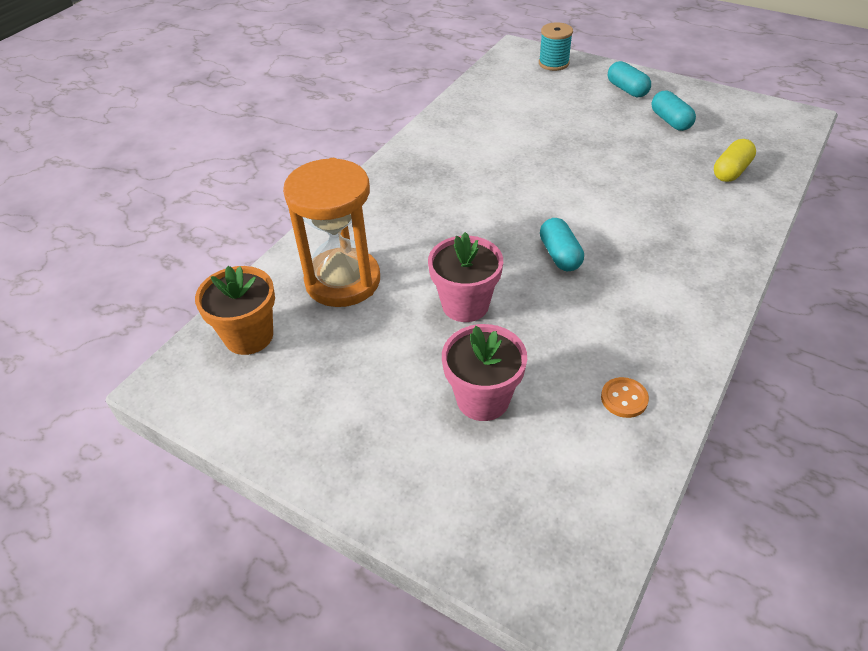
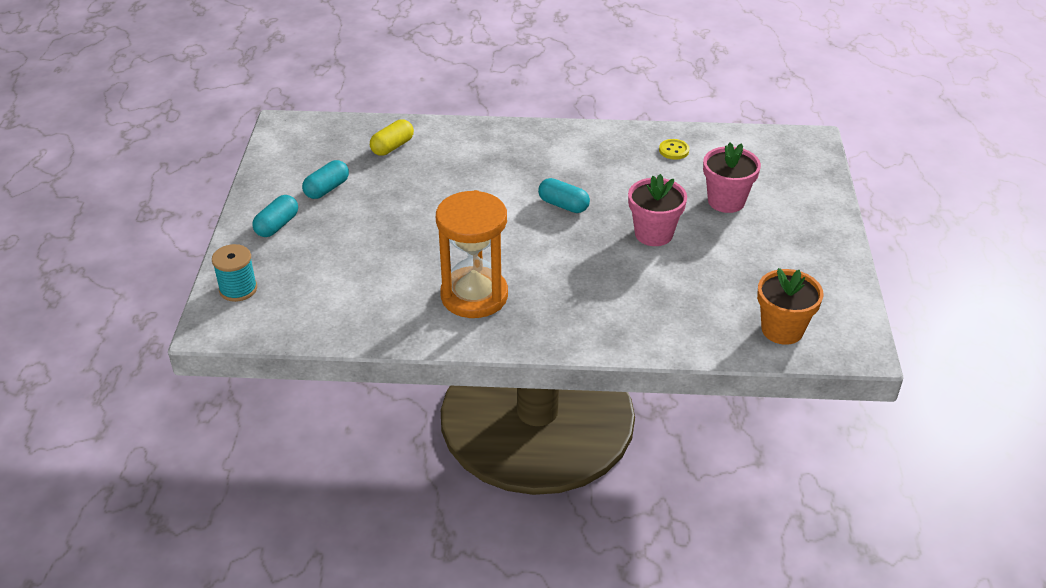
camera: 120 degrees left, 5 degrees down
(343, 281) = (684, 305): orange hourglass -> orange hourglass (474, 296)
(559, 255) = (563, 205): turquoise capsule -> turquoise capsule turned 75 degrees clockwise
(624, 398) = (674, 150): orange button -> yellow button
(731, 171) = (392, 147): yellow capsule -> yellow capsule turned 60 degrees counterclockwise

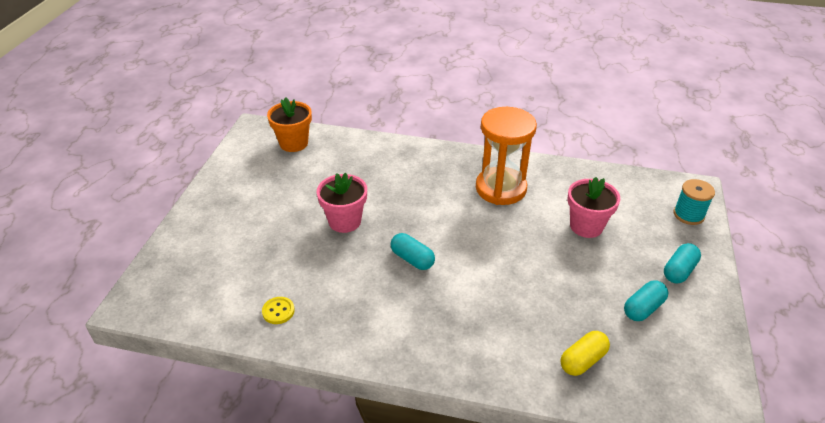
camera: 170 degrees left, 0 degrees up
(726, 201) = (265, 244): pink flower pot -> pink flower pot (586, 226)

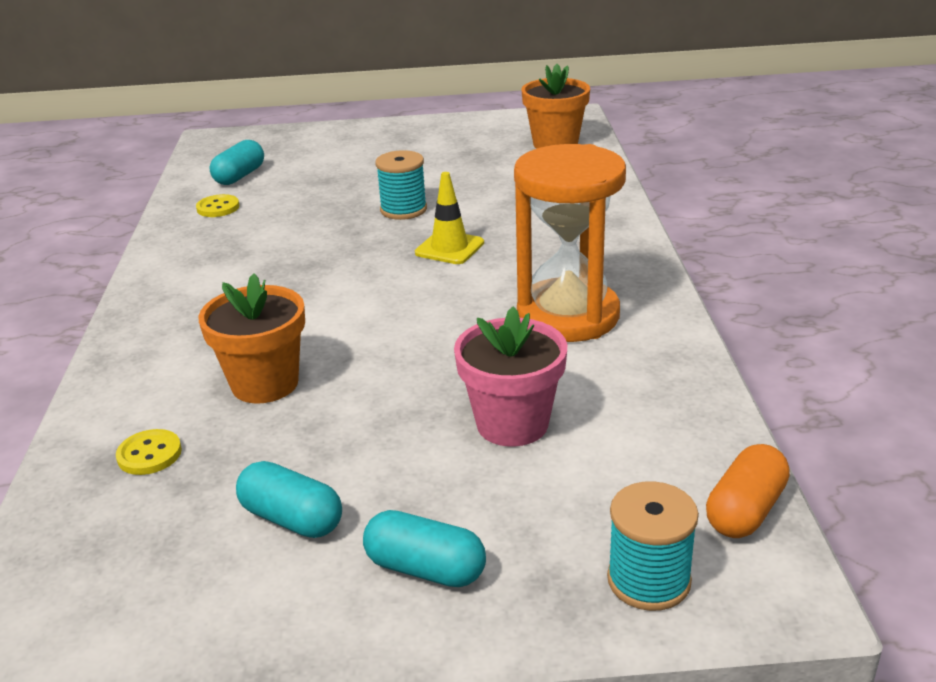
camera: 75 degrees right, 10 degrees down
(345, 221) = (403, 210): pink flower pot -> turquoise spool
(408, 212) = (449, 248): none -> yellow traffic cone
(412, 259) = (344, 270): turquoise capsule -> turquoise capsule (240, 176)
(527, 307) = (265, 384): none -> orange flower pot
(583, 360) = (149, 454): yellow capsule -> yellow button
(653, 182) = (745, 510): none -> orange capsule

